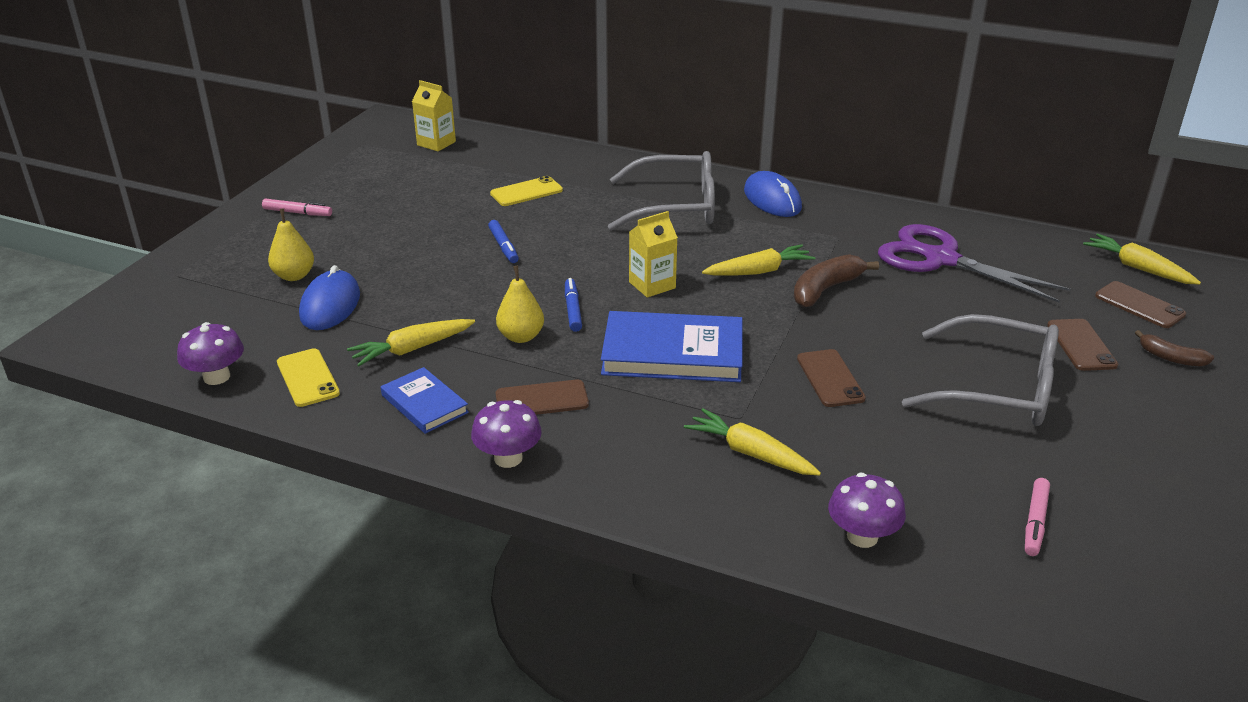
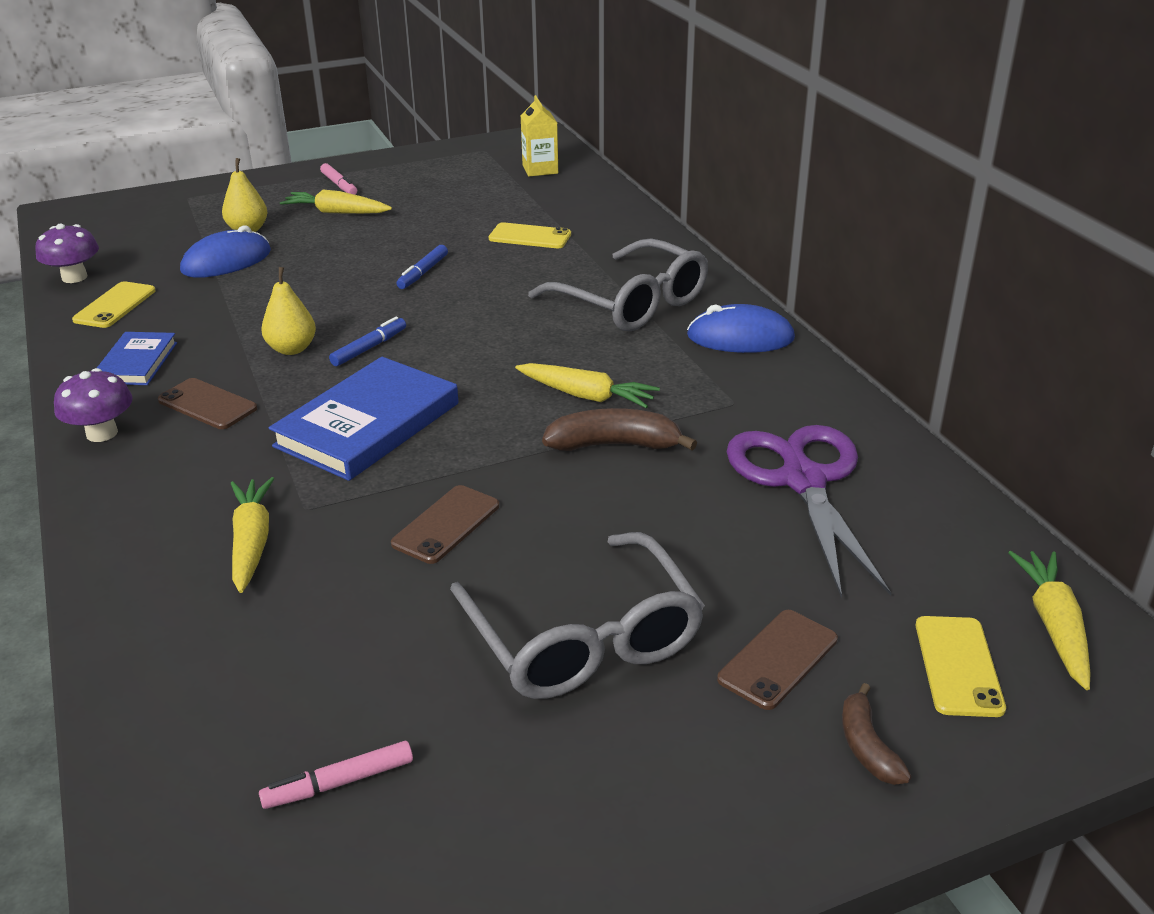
camera: 45 degrees right, 0 degrees up
(412, 349) = (209, 319): yellow carrot -> yellow carrot (337, 212)
(652, 285) = (470, 360): yellow carton -> none
(672, 353) = (368, 425): blue book -> blue book turned 75 degrees clockwise
(772, 199) = (740, 337): blue mouse -> blue mouse turned 75 degrees clockwise
(862, 536) = (182, 672): purple mushroom -> none
(1139, 305) = (958, 666): brown phone -> yellow phone

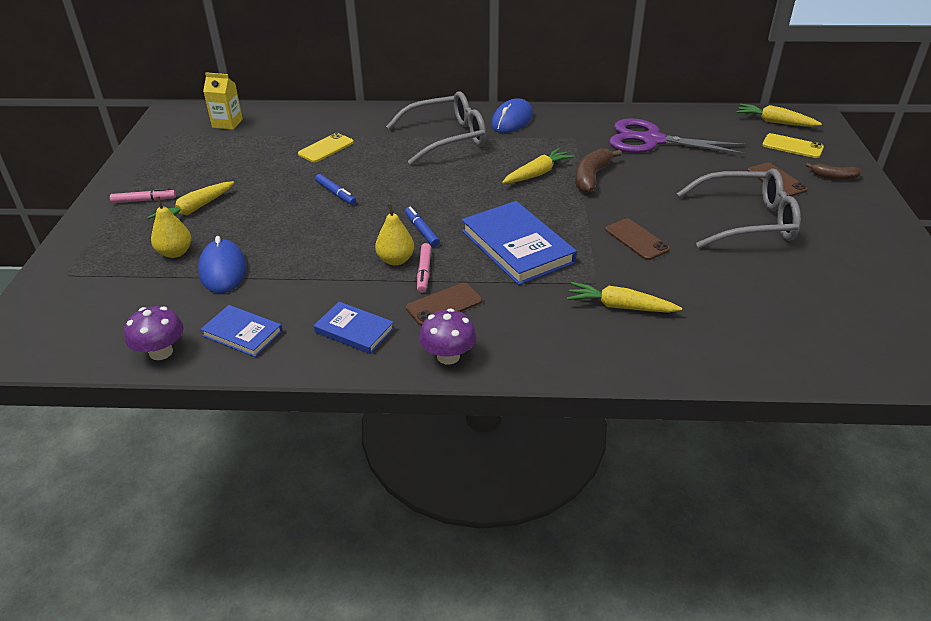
camera: 65 degrees left, 5 degrees up
(115, 305) = (242, 333): yellow phone -> blue book
(339, 783) = (829, 306): pink marker -> pink marker (424, 272)

